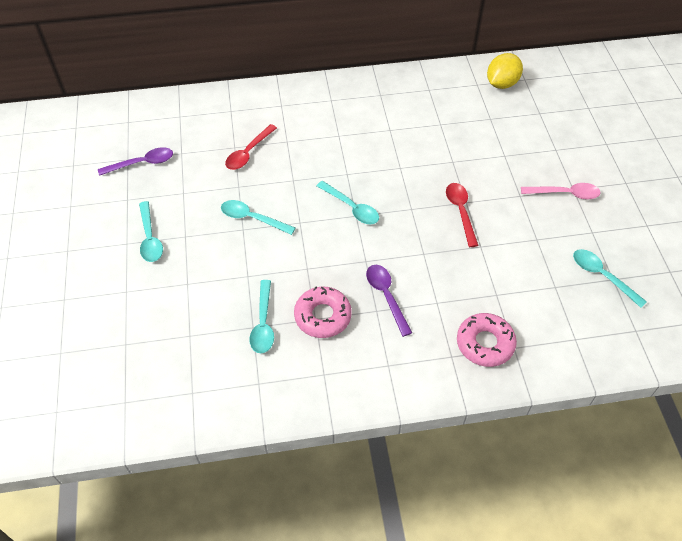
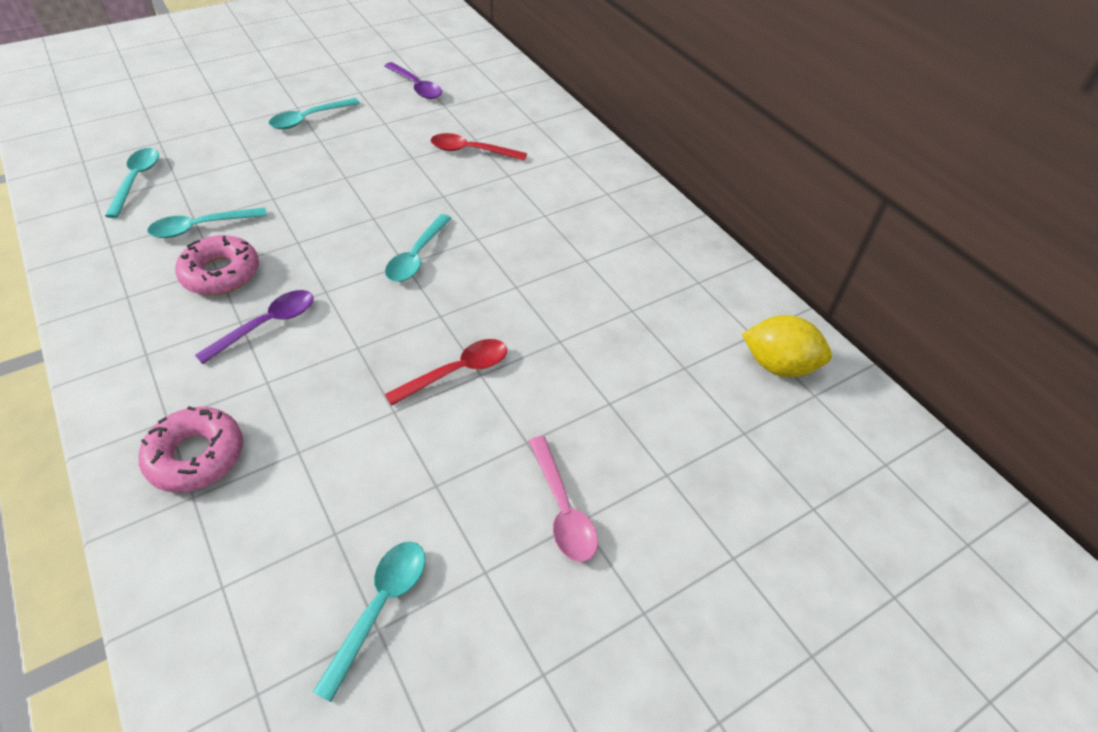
camera: 65 degrees right, 5 degrees down
(252, 218) = (365, 179): turquoise spoon -> turquoise spoon (136, 180)

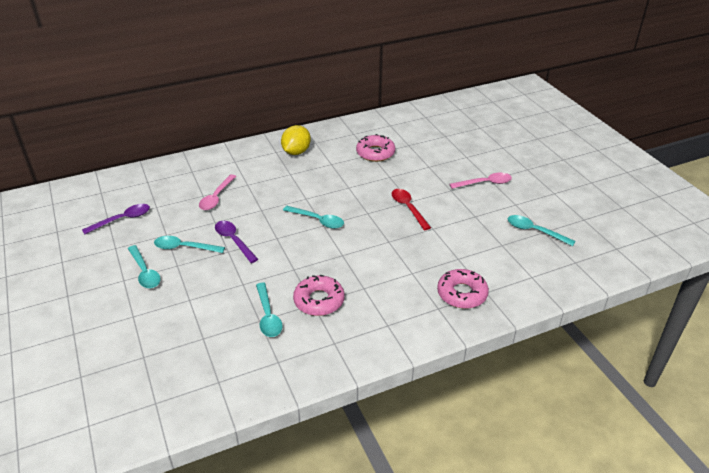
camera: 80 degrees left, 10 degrees down
(136, 180) = (198, 361): turquoise spoon -> turquoise spoon (184, 247)
(267, 325) = (368, 276): purple spoon -> purple spoon (234, 240)
(471, 151) = (216, 197): red spoon -> pink spoon
(638, 316) = (375, 153): none -> pink donut
(778, 365) = (409, 122): yellow lemon -> yellow lemon (296, 152)

